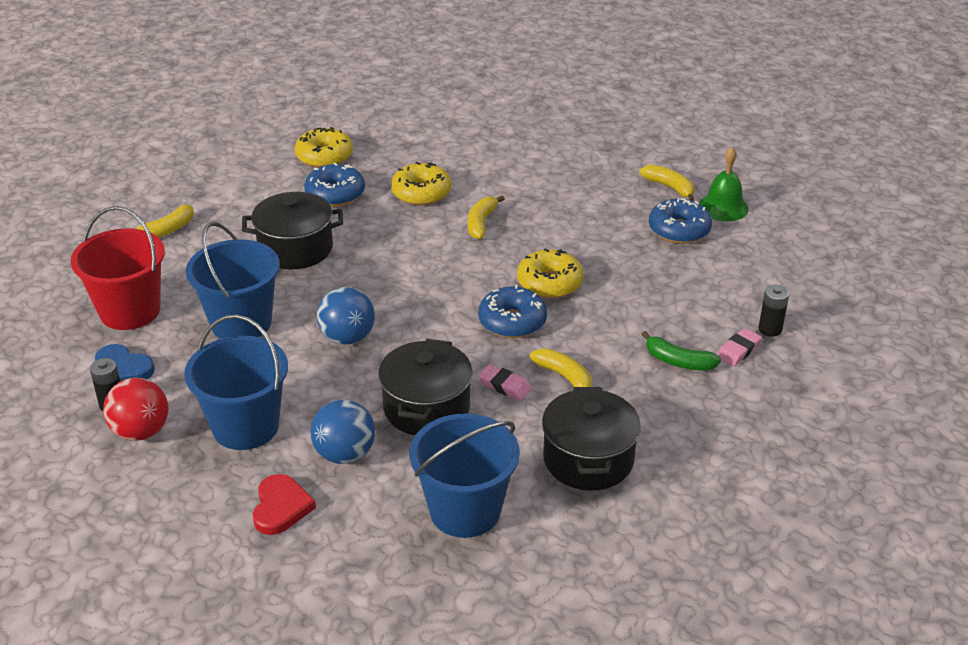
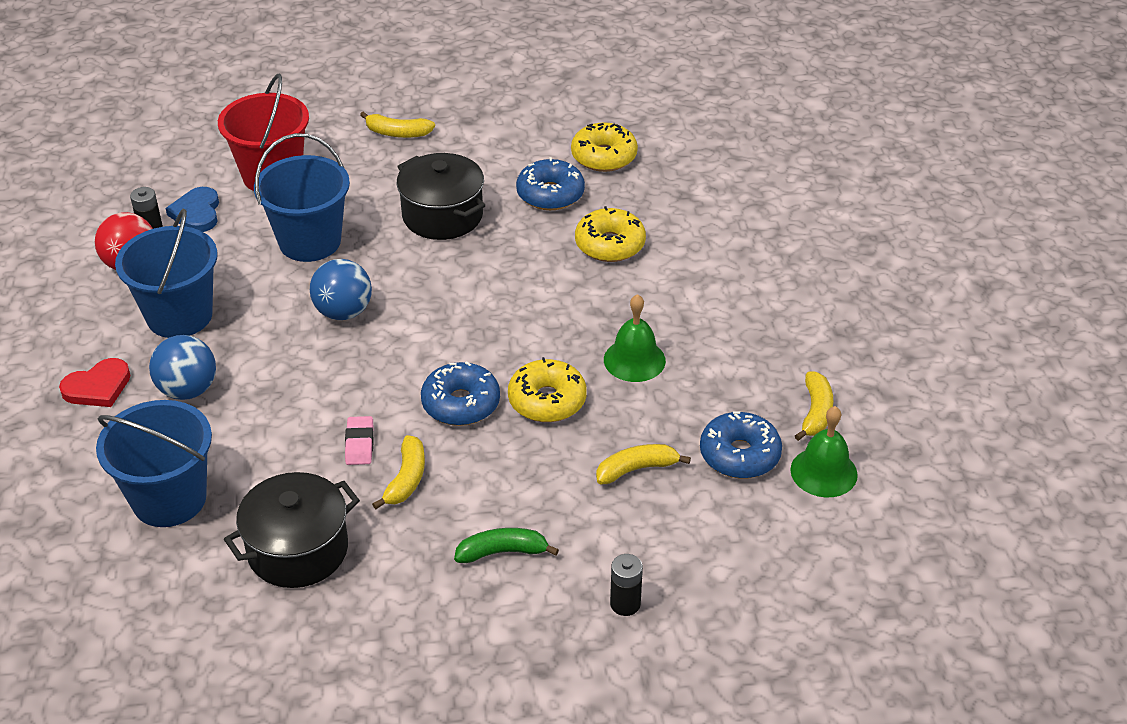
camera: 55 degrees right, 5 degrees up
(426, 408) = (287, 409): black pot -> none
(481, 223) = (601, 307): yellow banana -> yellow banana (636, 469)
(549, 232) = (634, 360): none -> green bell
(678, 361) = (502, 552): green banana -> green banana turned 90 degrees clockwise
(738, 350) = (563, 592): pink eraser -> none

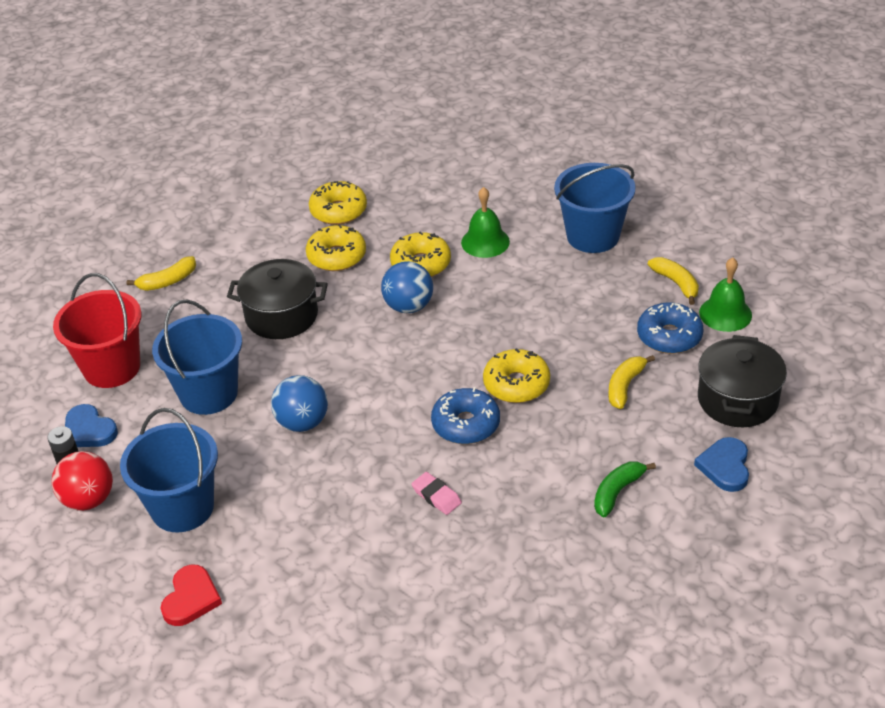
camera: 40 degrees left, 0 degrees up
(169, 499) = (357, 628): blue bucket -> blue bucket (593, 236)
(188, 390) = (264, 550): blue ball -> blue ball (408, 306)
(298, 550) = (492, 590): black pot -> black pot (737, 400)
(406, 479) = (498, 495): yellow banana -> none
(550, 194) = (336, 256): blue donut -> yellow donut
(625, 604) = (725, 466): black battery -> blue heart
(634, 360) = (534, 323): green bell -> green bell (485, 242)

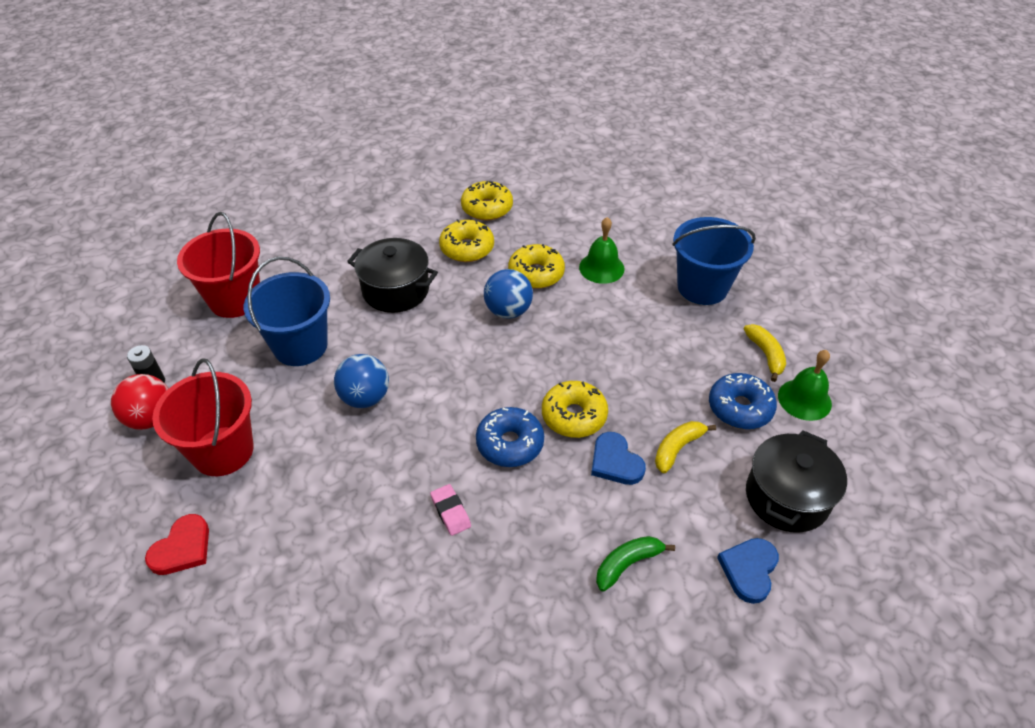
camera: 15 degrees right, 5 degrees up
(89, 430) = (186, 352): blue heart -> blue heart (615, 462)
(167, 281) = (318, 235): yellow banana -> none
(182, 507) = (223, 451): blue bucket -> red bucket

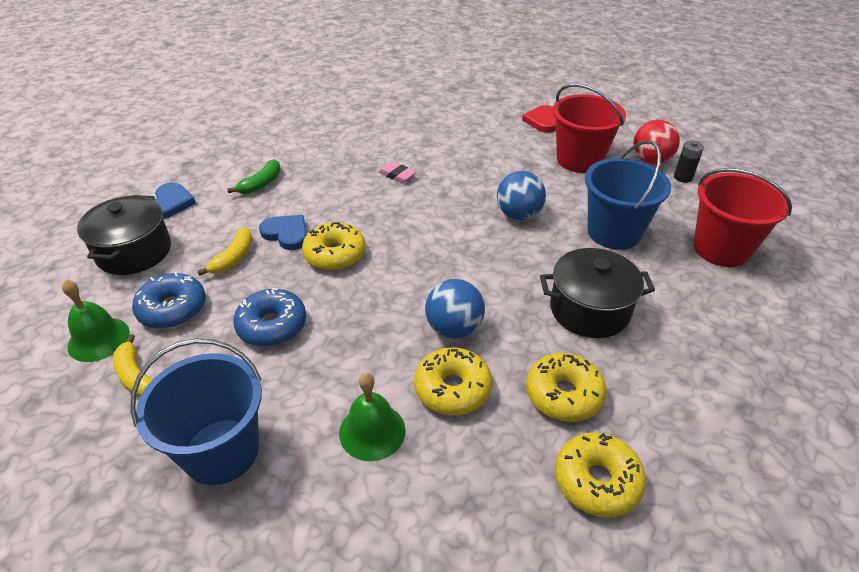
camera: 155 degrees right, 5 degrees down
(510, 443) = (379, 221): blue donut -> blue donut (272, 325)

